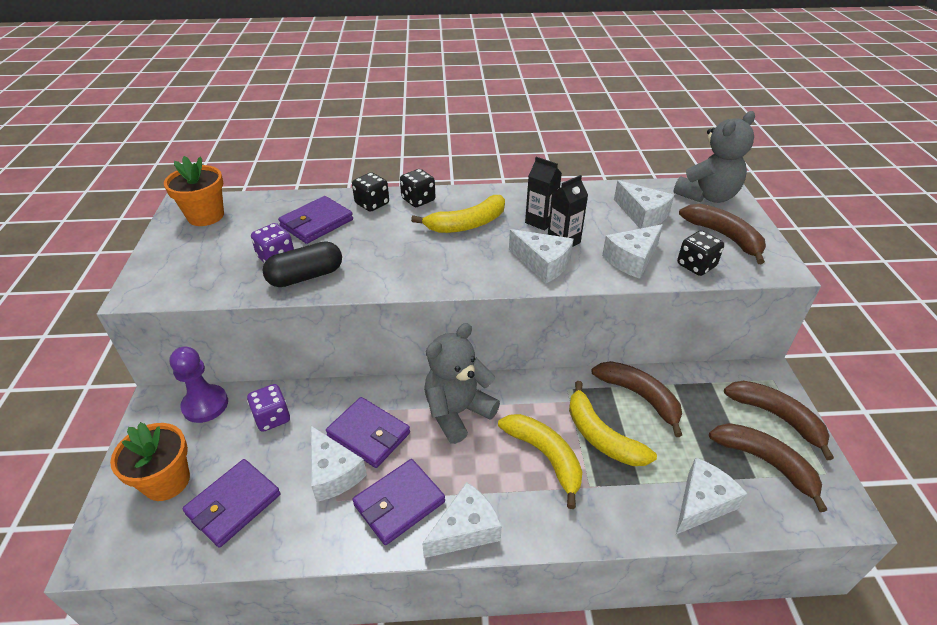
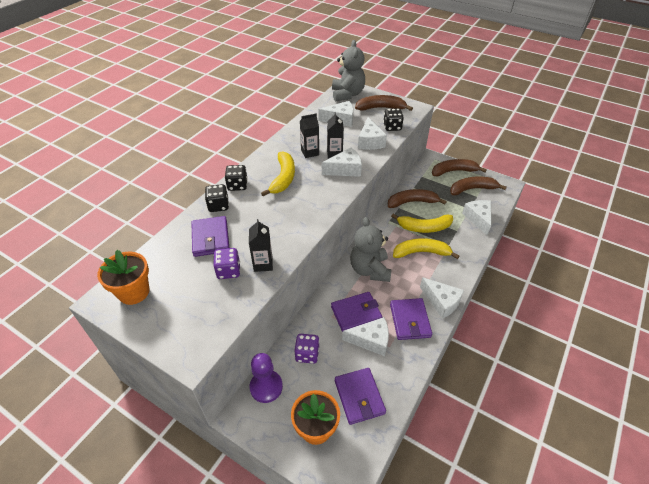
camera: 55 degrees left, 5 degrees up
(306, 276) = (263, 264): black capsule -> black carton
(466, 530) = (441, 302): white cheese -> white cheese turned 135 degrees clockwise

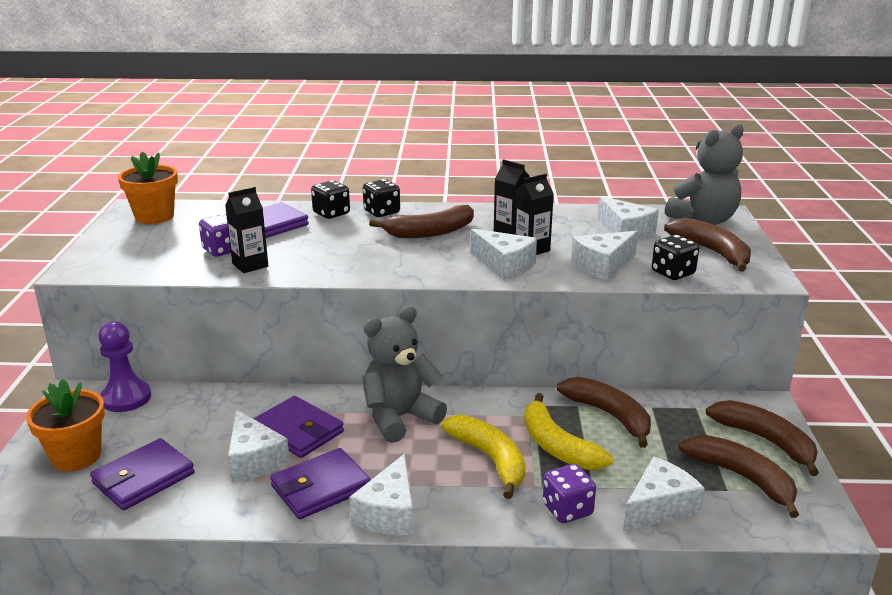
camera: 60 degrees right, 20 degrees down
(283, 178) = (430, 232): yellow banana -> brown banana
(307, 354) = (196, 412): purple dice -> purple dice (567, 510)

